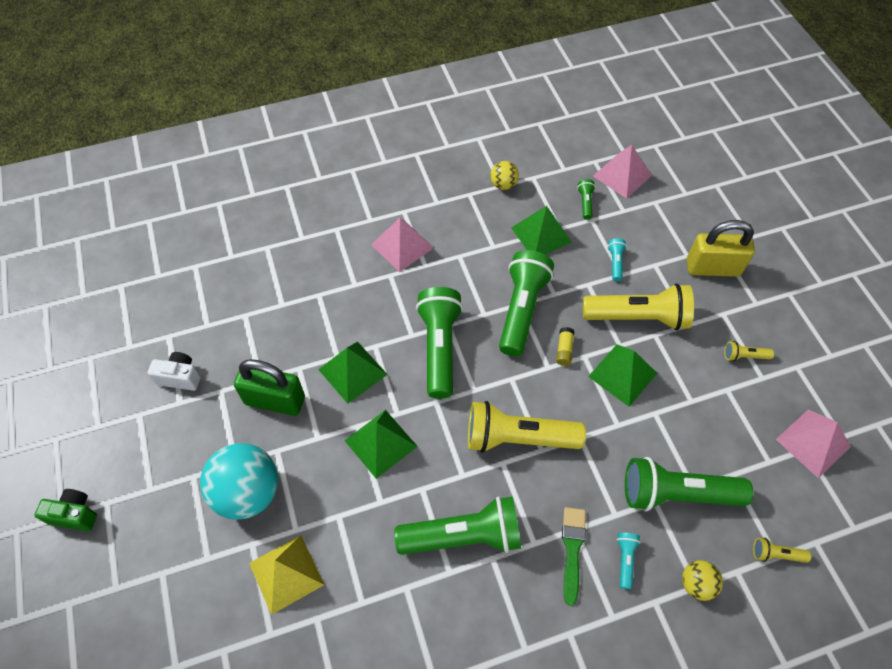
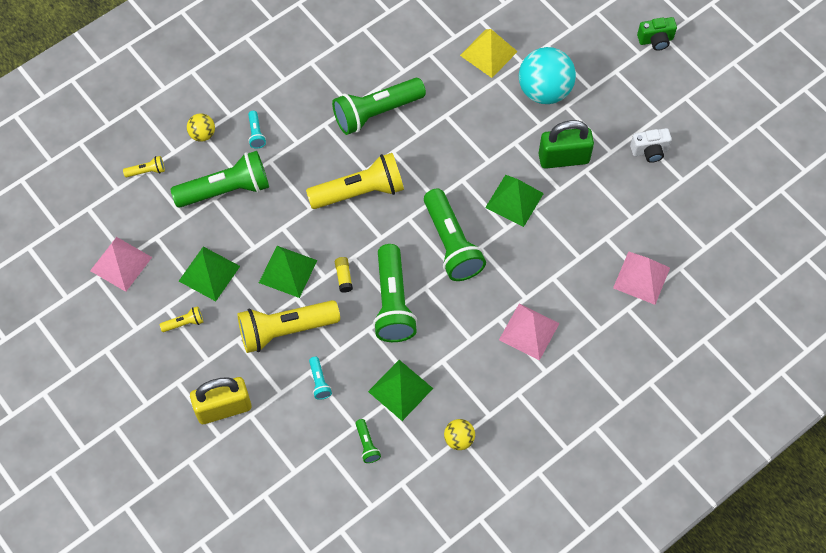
camera: 160 degrees right, 5 degrees up
(380, 443) = (465, 154): green pyramid -> green pyramid (209, 273)
(572, 549) = (296, 128): green brush -> none
(622, 175) = (337, 496): pink pyramid -> pink pyramid (641, 277)

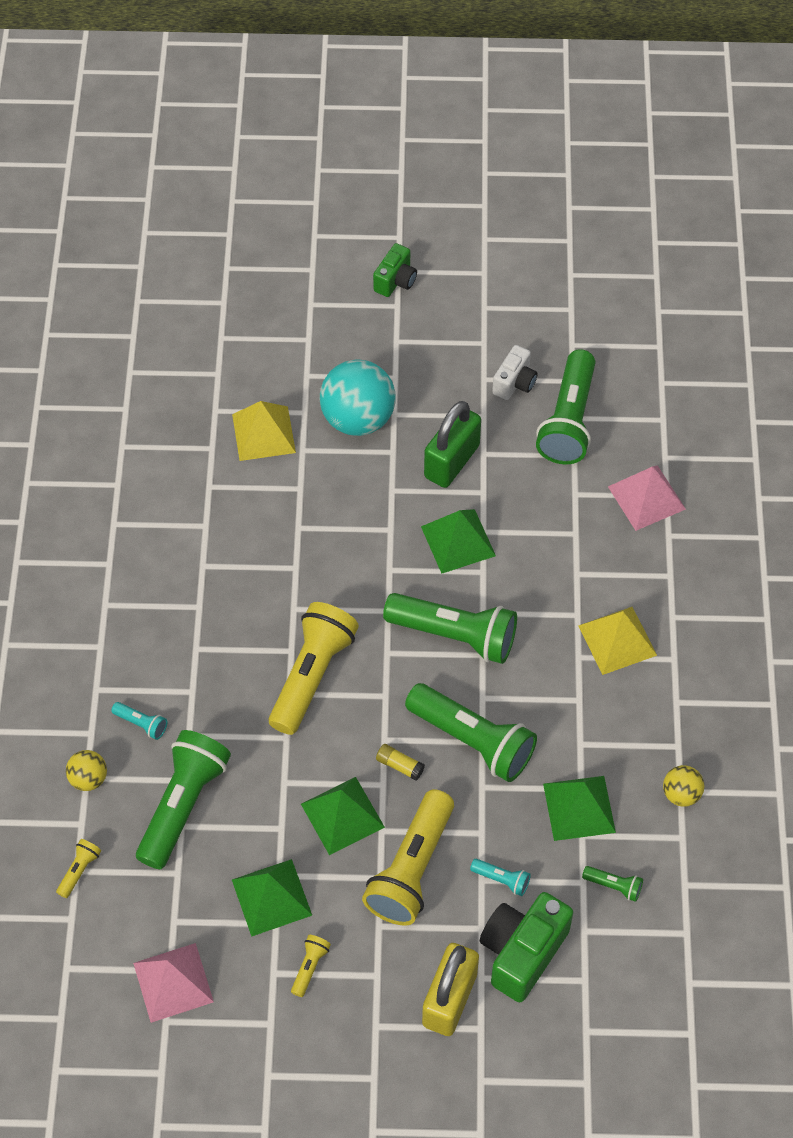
camera: 50 degrees left, 5 degrees down
(283, 425) = (522, 952): none -> green camera
(376, 112) = (231, 588): green flashlight -> green flashlight (568, 420)
(529, 331) = (617, 640): pink pyramid -> yellow pyramid

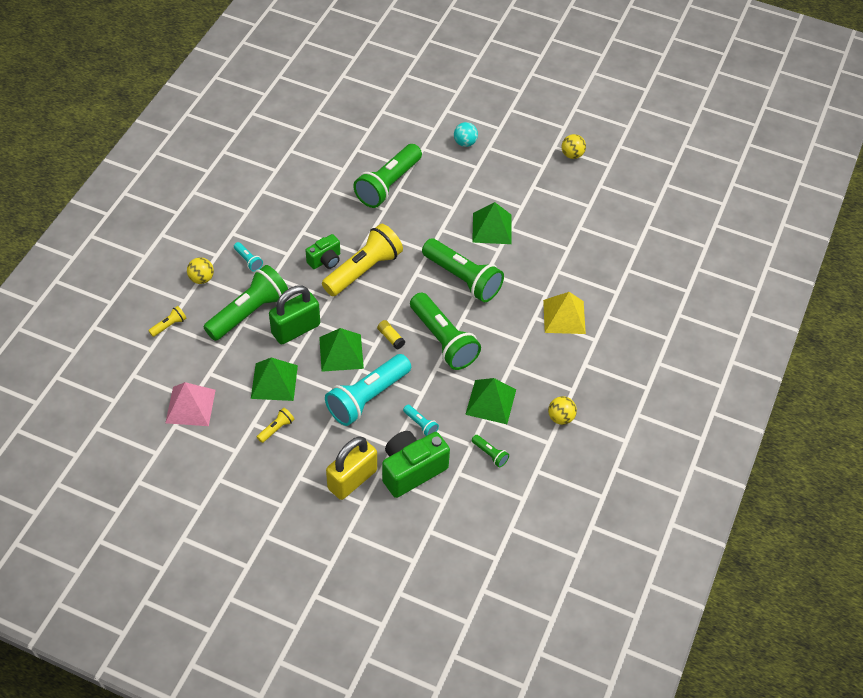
camera: 20 degrees right, 5 degrees down
(263, 433) = (404, 132): yellow pyramid -> none
(358, 419) = (465, 143): turquoise ball -> turquoise ball, size x0.49
(395, 281) = (527, 78): green camera -> green camera (325, 260)
(411, 869) = (367, 397): yellow flashlight -> turquoise flashlight
(451, 461) = (510, 184): green padlock -> green padlock (296, 329)
(514, 383) = (572, 155): white camera -> yellow ball
(568, 420) = (595, 186): green flashlight -> green flashlight (388, 185)
(646, 497) = (623, 244): pink pyramid -> none

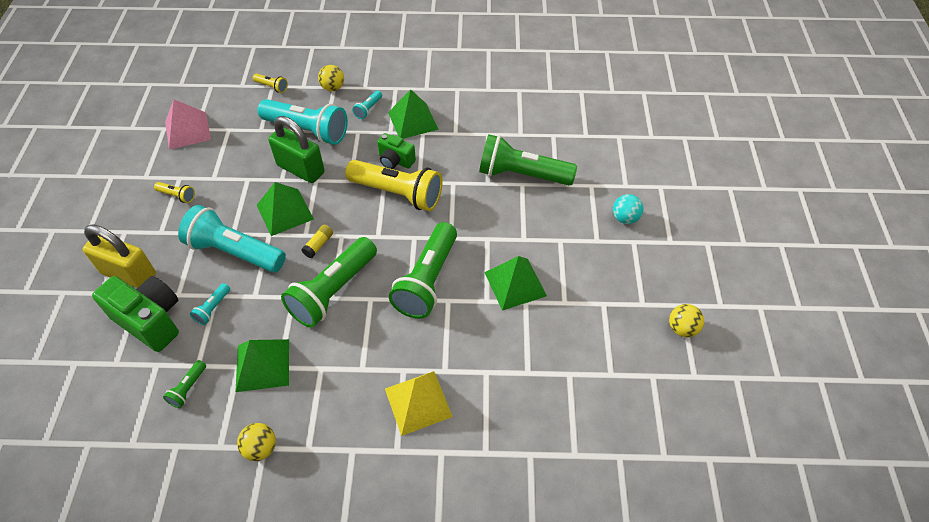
camera: 70 degrees right, 0 degrees up
(249, 312) = (307, 130): green flashlight -> turquoise flashlight
(274, 381) = (232, 175): green pyramid -> green pyramid (413, 121)

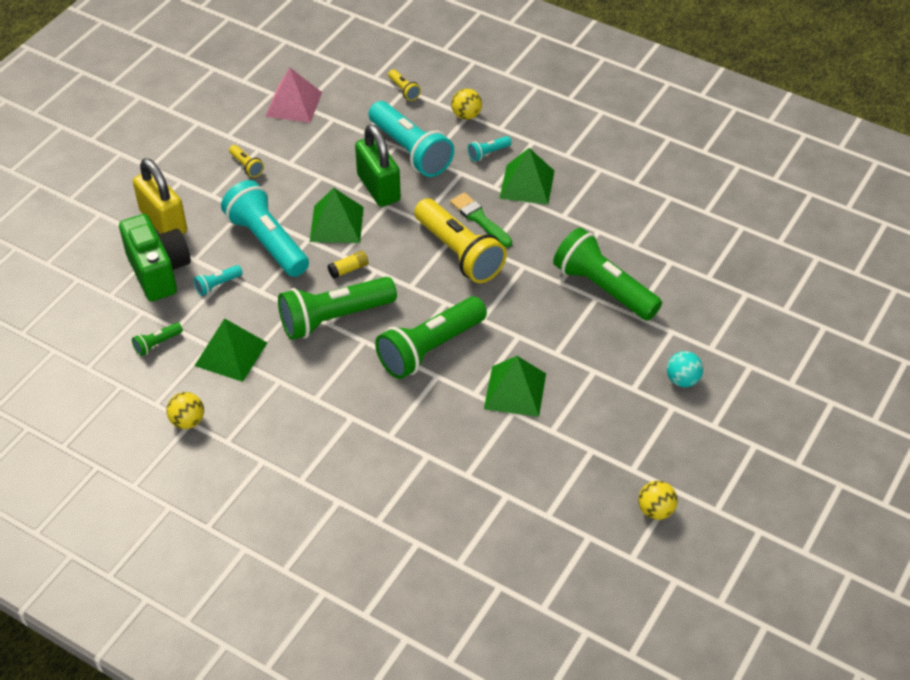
camera: 30 degrees right, 5 degrees down
(395, 161) = (479, 219): green camera -> green brush
(418, 402) = (346, 450): yellow pyramid -> none

